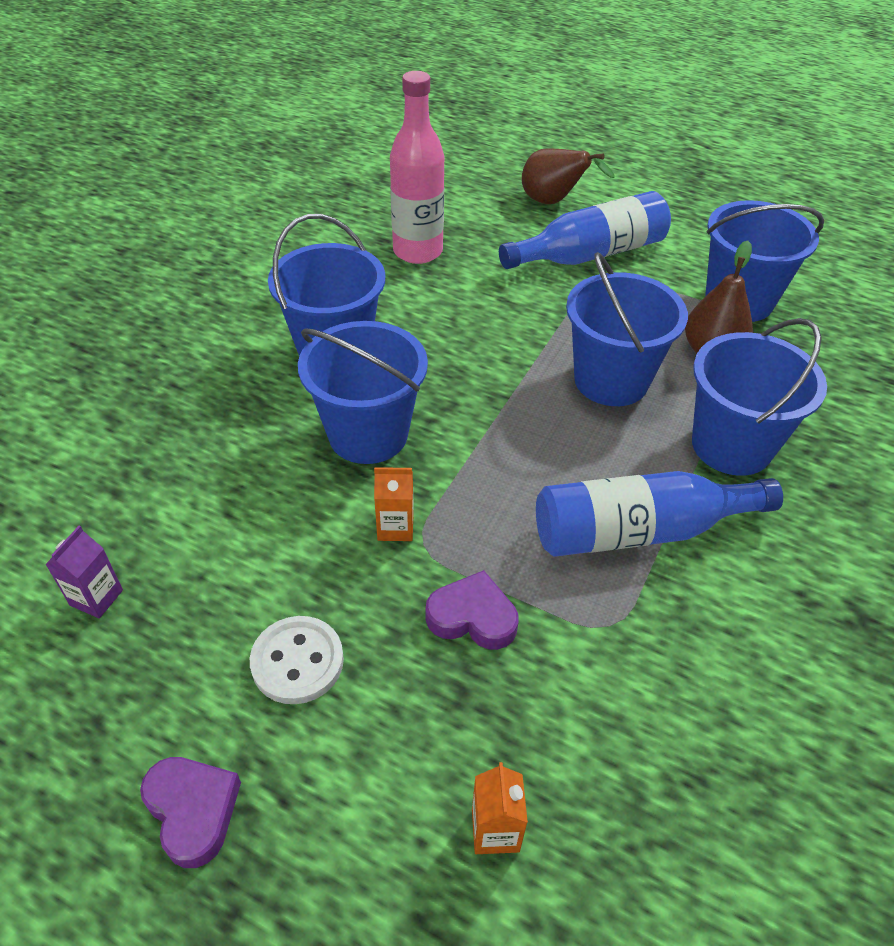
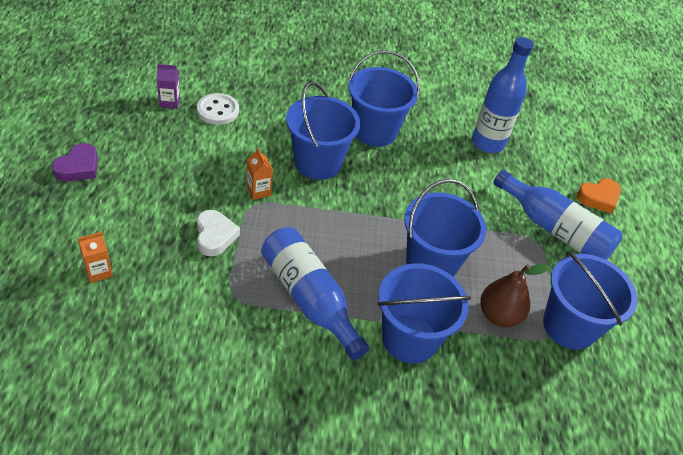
camera: 60 degrees right, 0 degrees up
(297, 661) = (162, 178): white button -> white button (218, 110)
(418, 251) = (488, 143): pink bottle -> blue bottle
(472, 617) = (215, 236): purple heart -> white heart
(553, 202) = (598, 198): brown pear -> orange heart

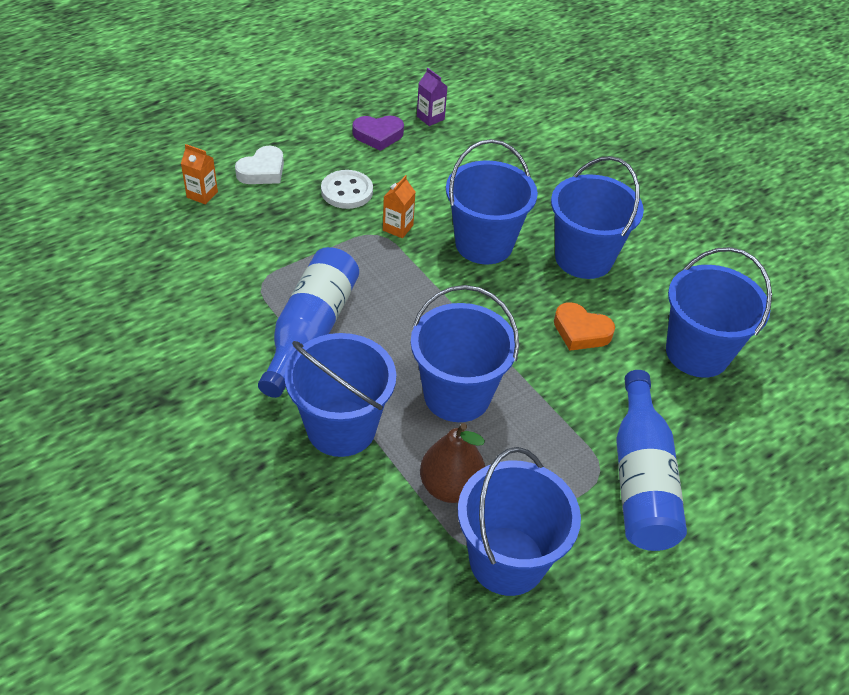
camera: 55 degrees right, 0 degrees up
(78, 167) = (293, 119): purple heart -> purple heart (378, 135)
(215, 236) = (313, 233): white heart -> white heart (262, 171)
(218, 110) = (460, 148): white button -> white button (347, 191)
(488, 143) = (697, 353): blue bottle -> blue bucket
(598, 198) = (753, 499): orange heart -> orange heart (581, 331)

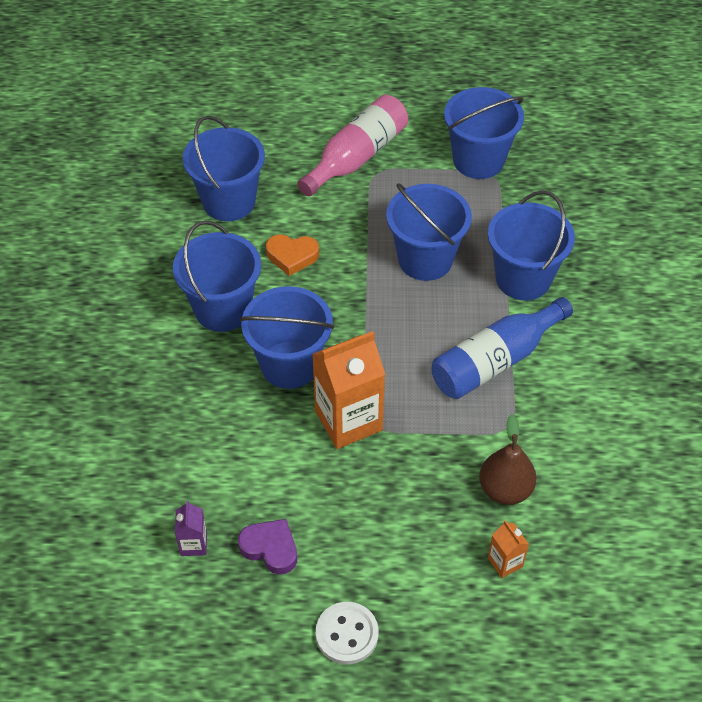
camera: 140 degrees left, 5 degrees up
(262, 171) = (425, 562): white heart -> none
(347, 191) = (361, 488): white button -> white button (347, 634)
(398, 228) = (348, 420): orange carton -> orange carton, size x2.14
(450, 487) = (478, 210): brown pear -> brown pear (505, 489)
(581, 331) = (292, 256): orange heart -> orange heart turned 120 degrees clockwise
(641, 479) = (356, 157): blue bottle -> pink bottle

